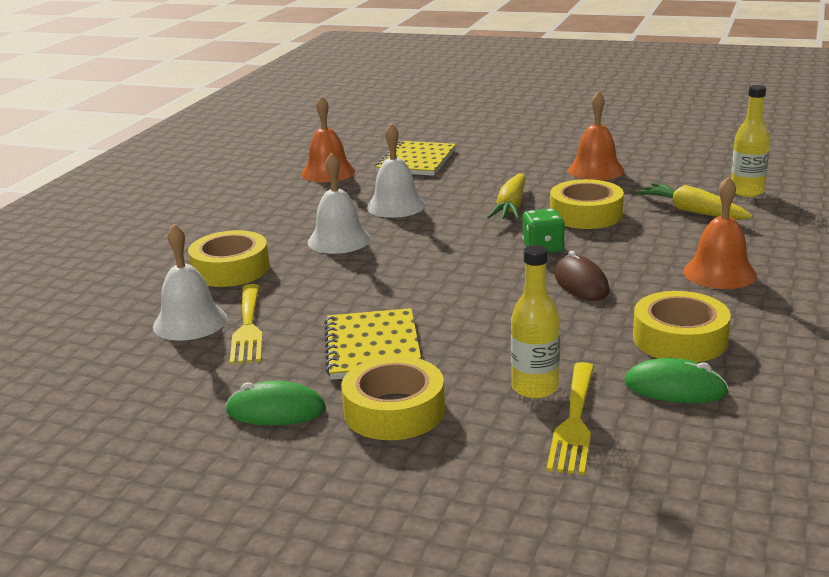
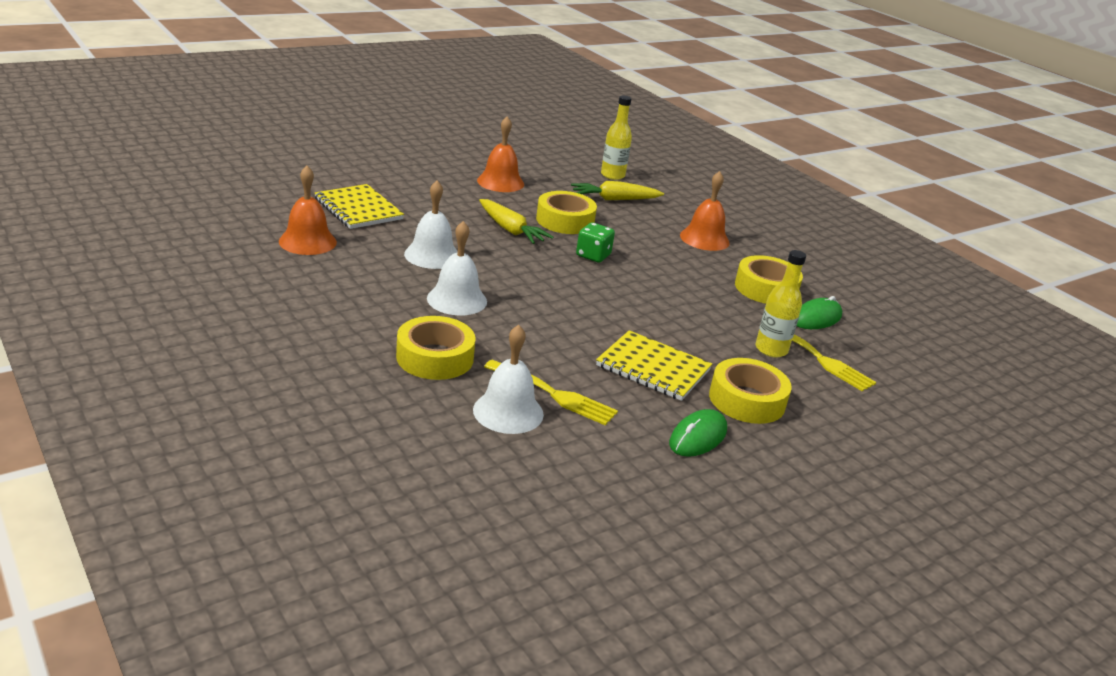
camera: 60 degrees left, 5 degrees up
(581, 283) = (661, 273): brown mouse -> none

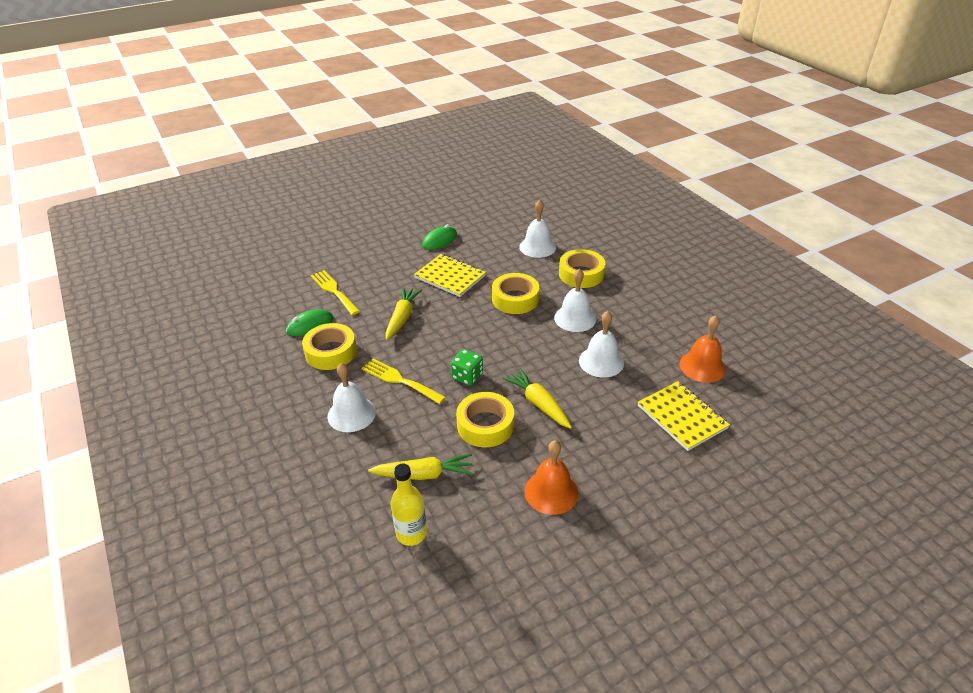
camera: 170 degrees left, 10 degrees up
(554, 394) = (512, 257): yellow fork -> yellow fork (399, 380)
(699, 317) = (402, 318): none -> yellow carrot
(704, 239) = (351, 414): orange bell -> white bell
(747, 400) = (401, 261): yellow tape -> yellow tape (515, 299)
(771, 349) = (364, 295): yellow bottle -> none

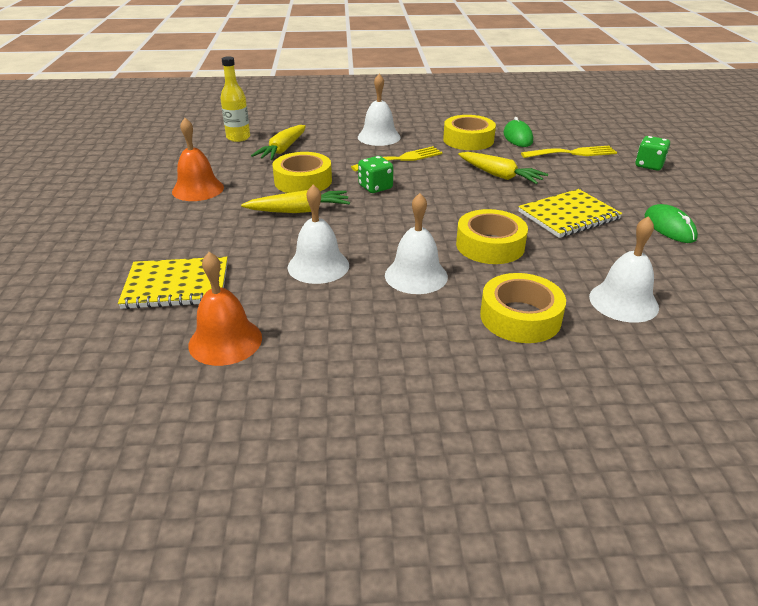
camera: 115 degrees right, 5 degrees down
(341, 255) = (649, 165): none -> green dice

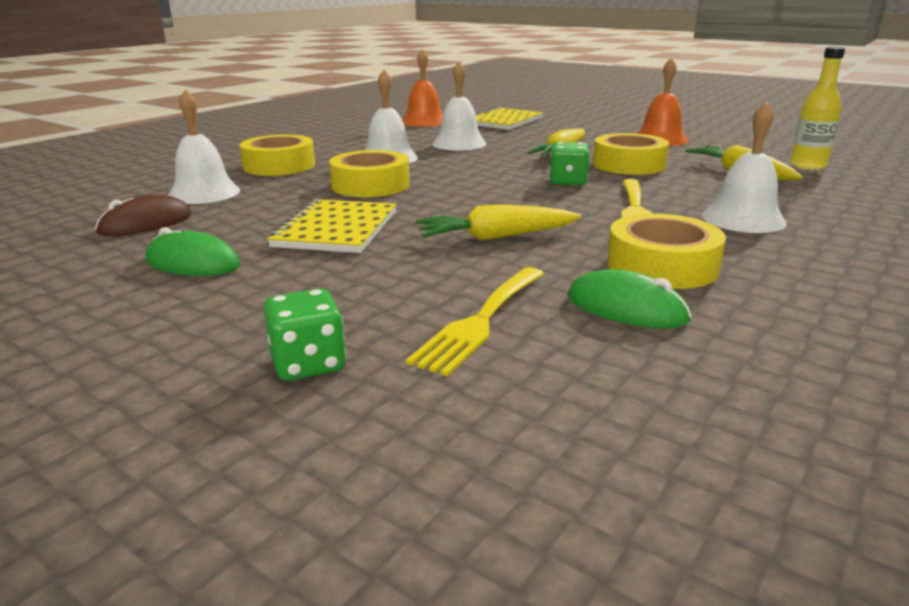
camera: 130 degrees right, 10 degrees down
(687, 279) = (146, 224): none -> brown mouse

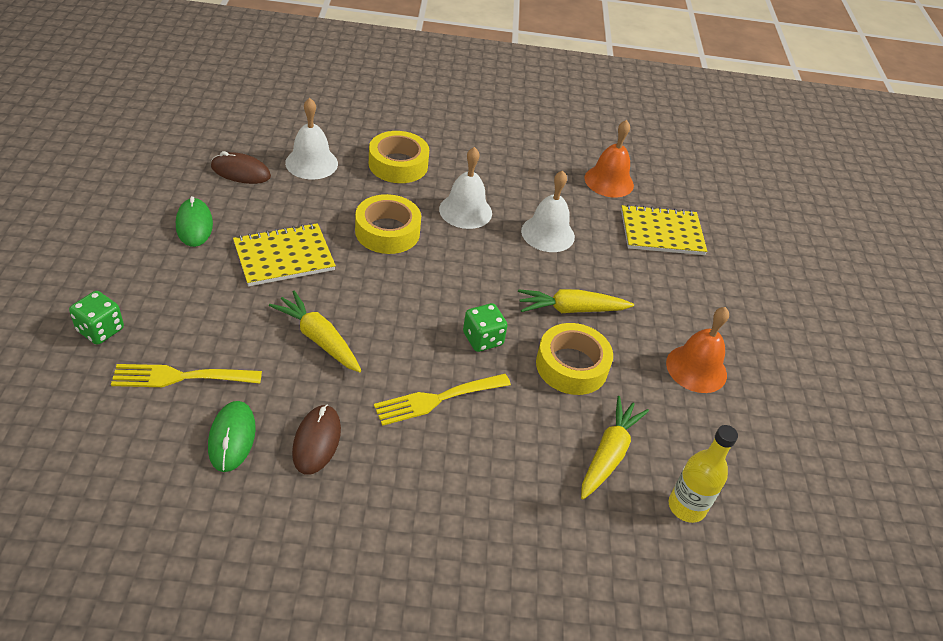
camera: 50 degrees right, 20 degrees up
(662, 265) = (317, 441): yellow tape -> brown mouse
(743, 219) = (458, 474): white bell -> none

